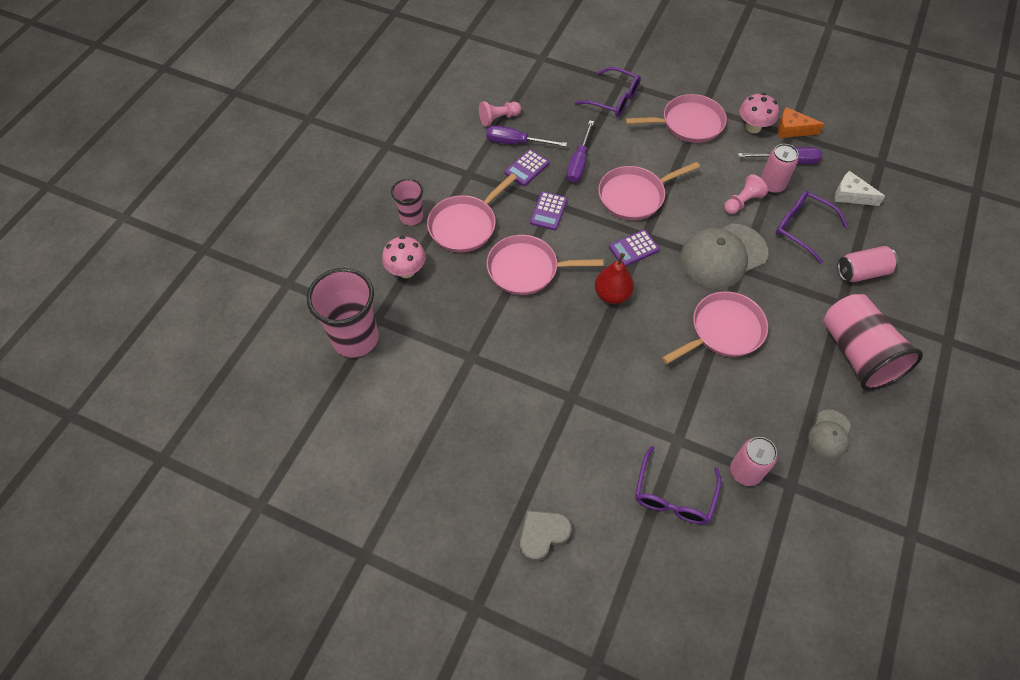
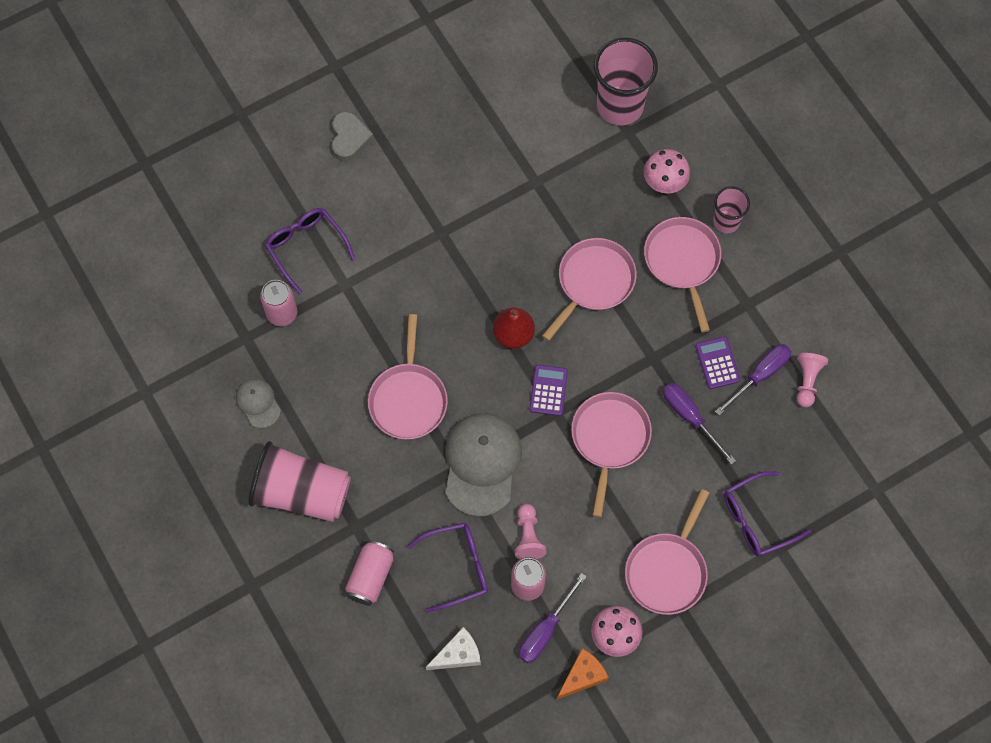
camera: 125 degrees right, 10 degrees up
(548, 211) = (647, 346): purple calculator -> none

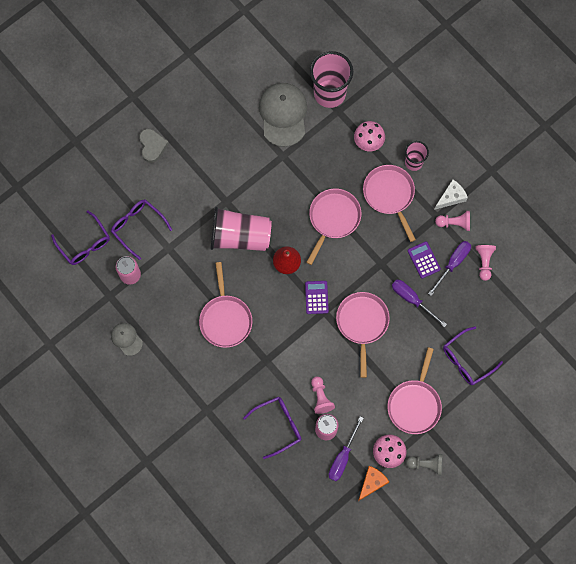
camera: 10 degrees left, 5 degrees up
(224, 258) = (84, 244): none -> purple glasses
(302, 492) = (167, 394): pink cup -> pink cup (240, 236)
(371, 577) = (223, 442): pink can -> none
(458, 654) = (289, 483): white cheese -> white cheese (451, 197)
(482, 464) = (282, 354): grey cap -> grey cap (283, 114)
(669, 663) = (426, 464): none -> grey pawn
(772, 318) = (454, 223): none -> pink pawn

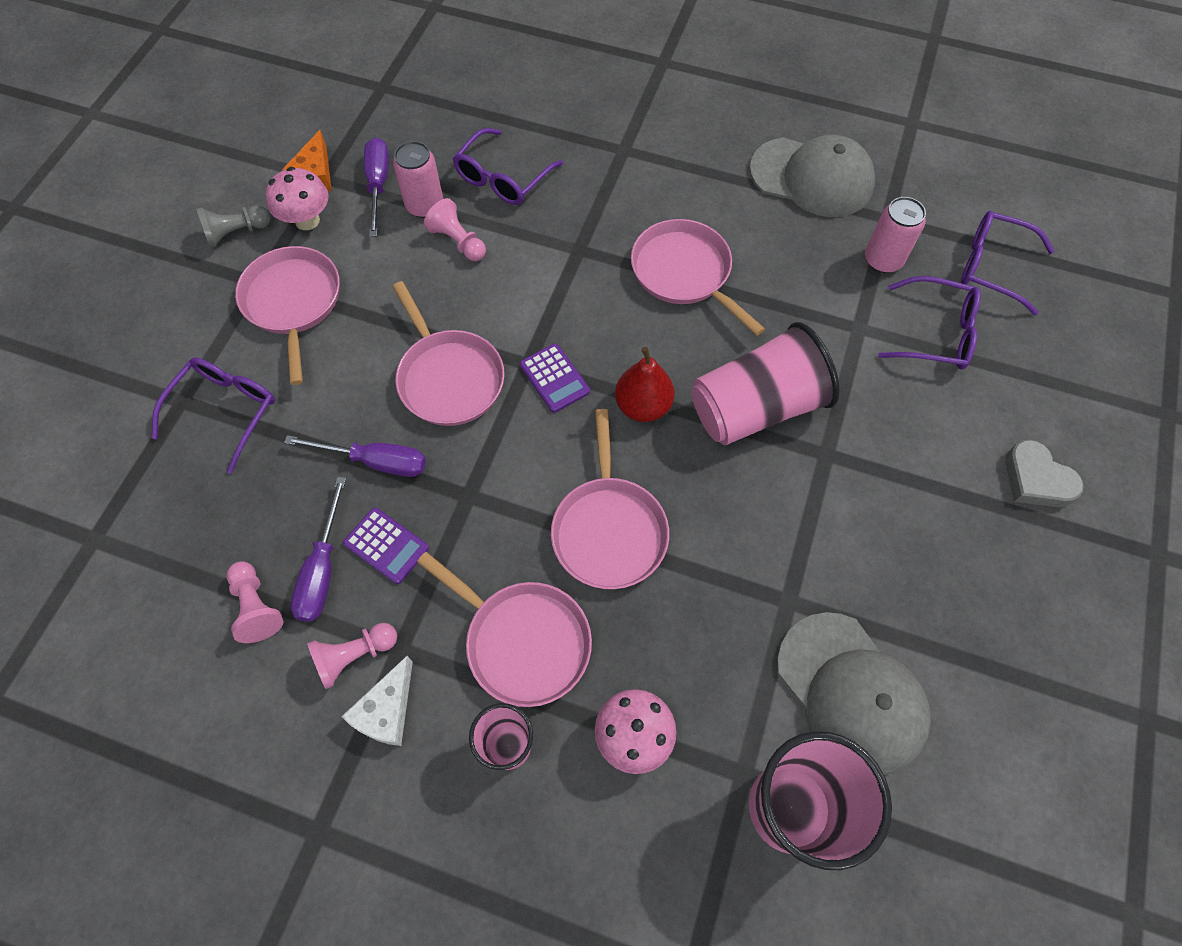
camera: 150 degrees right, 10 degrees down
(126, 339) = (812, 178): grey cap -> grey cap, size x1.96

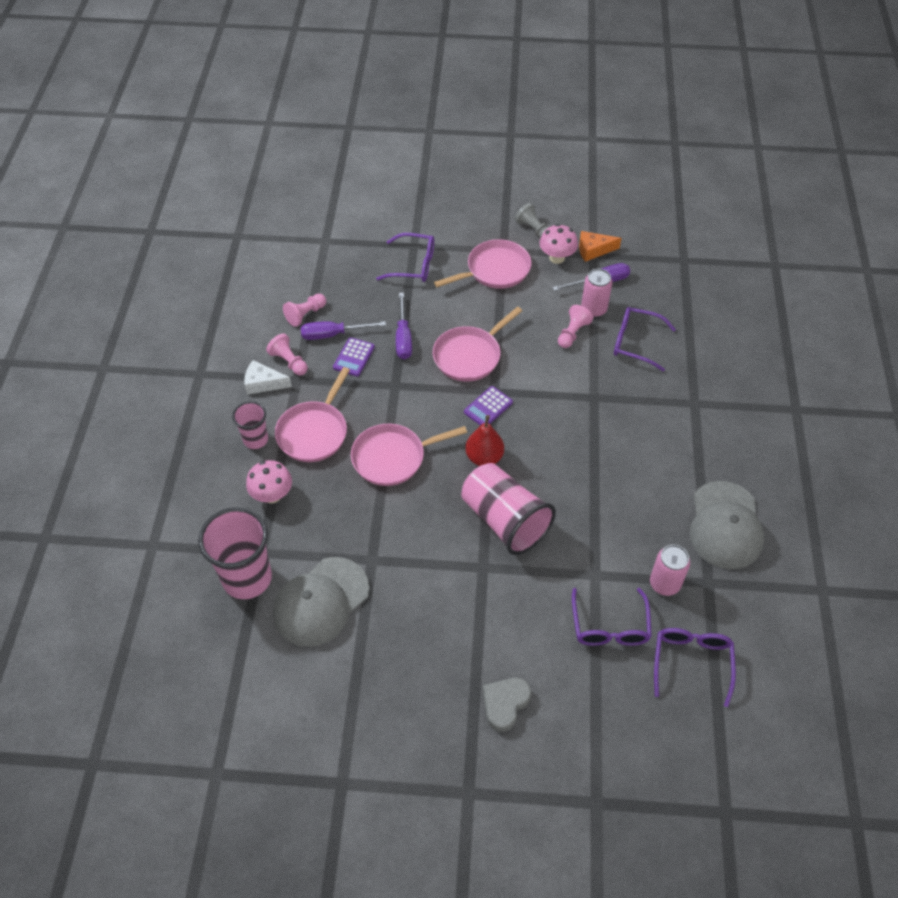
camera: 75 degrees right, 10 degrees down
(684, 273) = (599, 460): pink pan -> none

